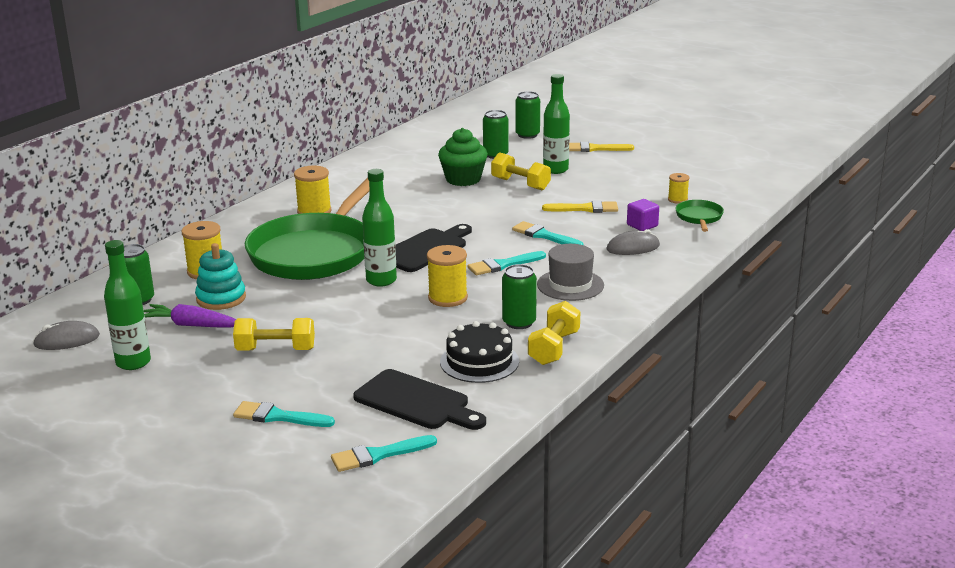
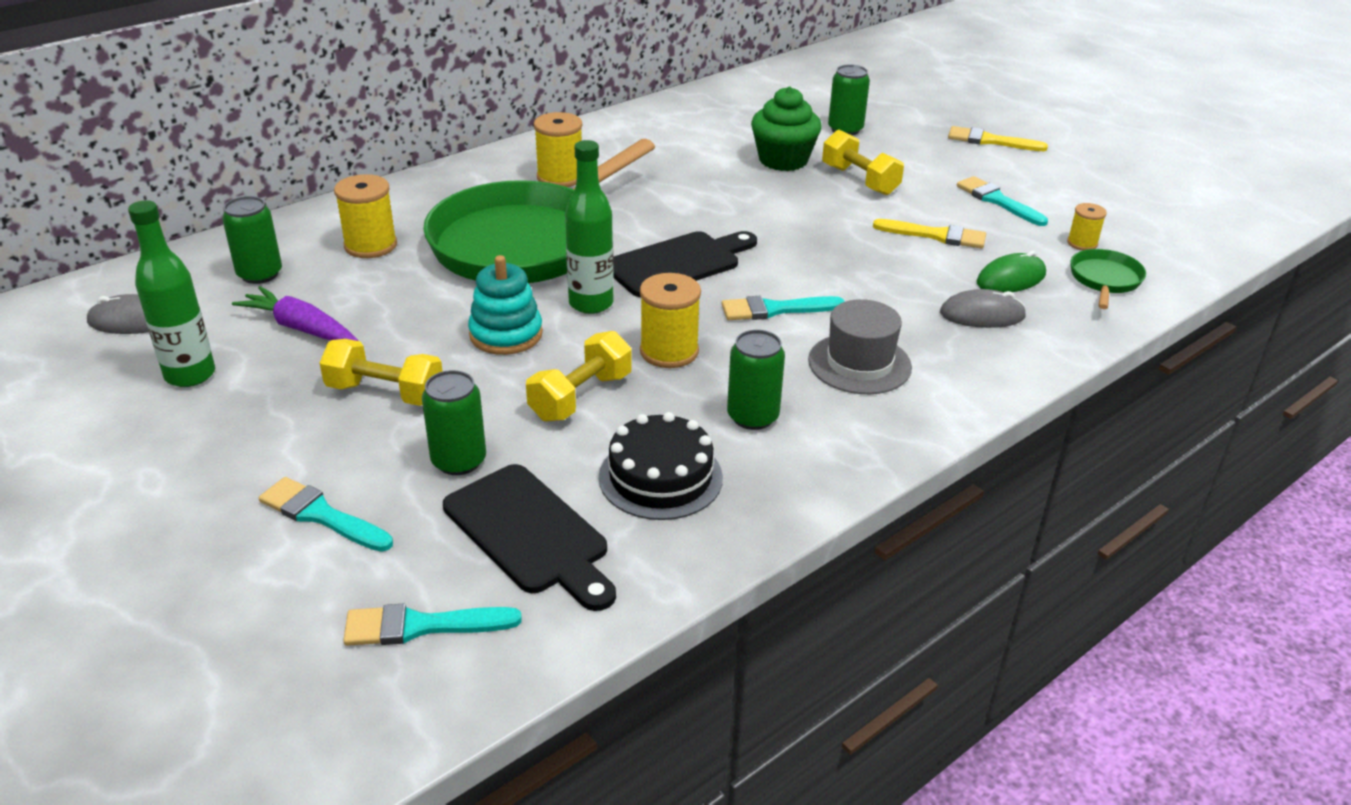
camera: 15 degrees right, 10 degrees up
(221, 298) = (364, 292): turquoise stacking toy -> turquoise stacking toy (506, 334)
(527, 135) = (903, 105): green can -> green can (459, 461)
(544, 236) = (857, 271): turquoise brush -> turquoise brush (997, 201)
(554, 348) = (785, 476): yellow dumbbell -> yellow dumbbell (580, 397)
(555, 170) = (919, 165): green bottle -> none
(642, 225) = (1011, 279): purple cube -> green mouse

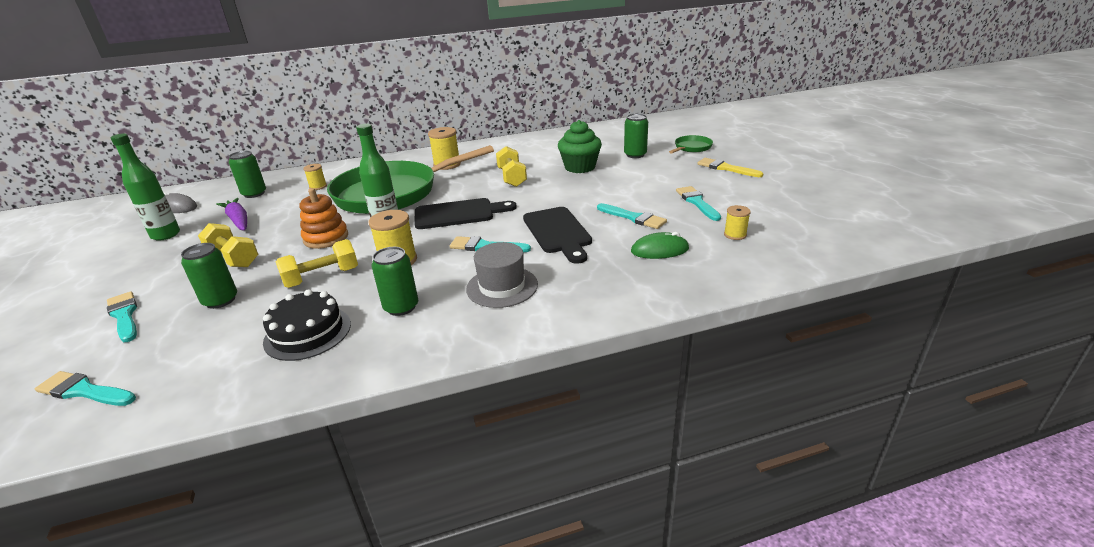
camera: 25 degrees right, 5 degrees down
(370, 245) = (318, 187): yellow spool -> yellow spool, size x0.59
(506, 334) = (326, 238): turquoise stacking toy -> orange stacking toy
(530, 534) = (201, 350): black cutting board -> black cutting board (558, 232)
(860, 180) = (615, 182): yellow dumbbell -> yellow dumbbell (512, 177)
(936, 235) = (633, 218): yellow brush -> turquoise brush
(982, 315) = (616, 269): grey mouse -> none
(1104, 280) = (730, 260): green pan -> green pan (691, 148)

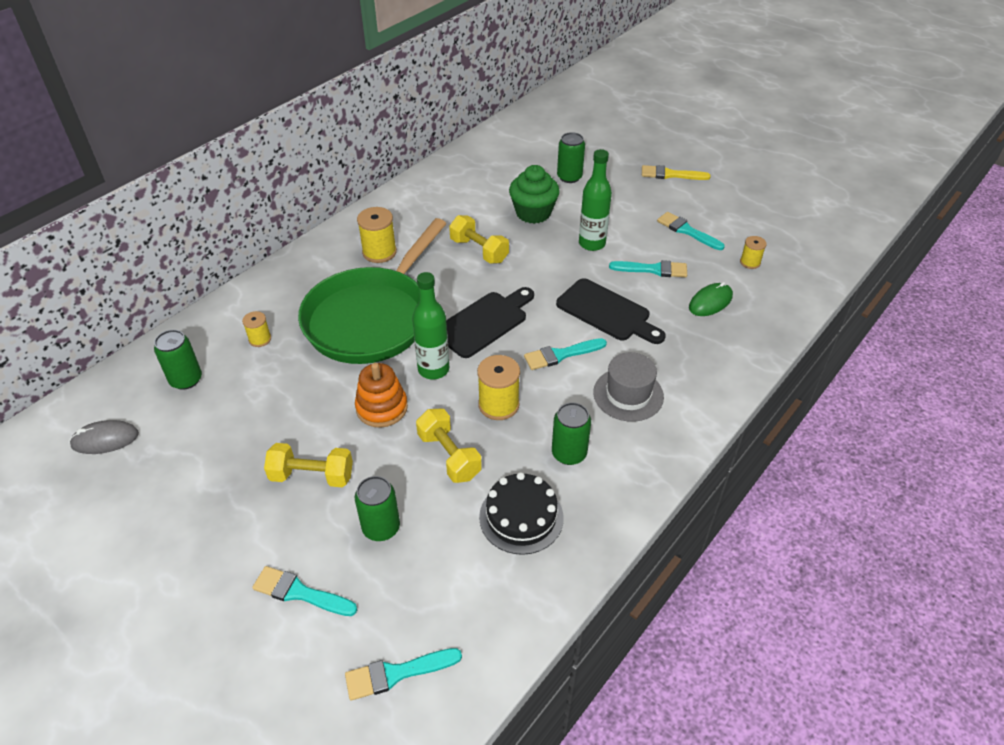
camera: 35 degrees left, 15 degrees up
(166, 235) = (165, 483): green bottle -> green bottle (592, 243)
(238, 220) = (232, 426): purple carrot -> none
(322, 277) = (449, 456): yellow dumbbell -> yellow dumbbell turned 60 degrees counterclockwise
(691, 148) = (613, 151): green pan -> none

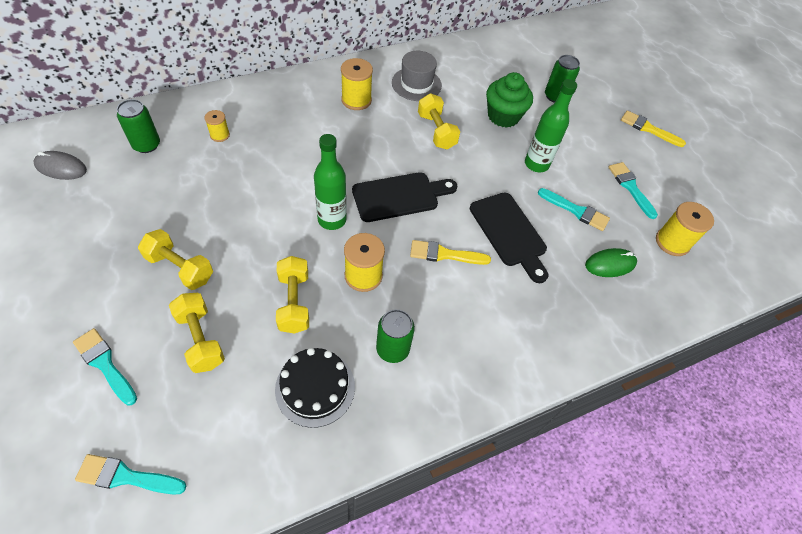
camera: 20 degrees right, 10 degrees up
(372, 317) = (314, 153): green pan -> none
(381, 527) = (200, 339): green can -> yellow dumbbell
(382, 408) = (270, 234): orange stacking toy -> none
(561, 355) = (444, 254): turquoise brush -> yellow brush
(628, 394) = (479, 318): grey hat -> grey hat (416, 84)
(750, 262) = (672, 242): yellow spool -> yellow spool, size x1.70

